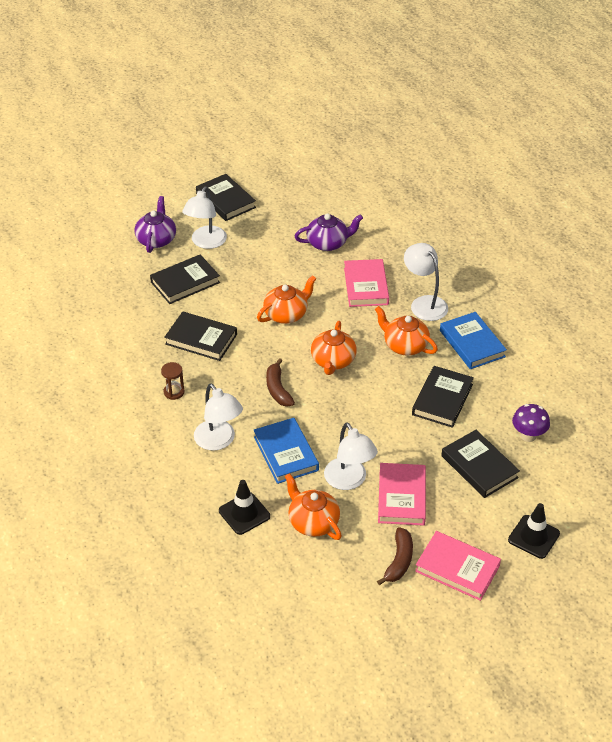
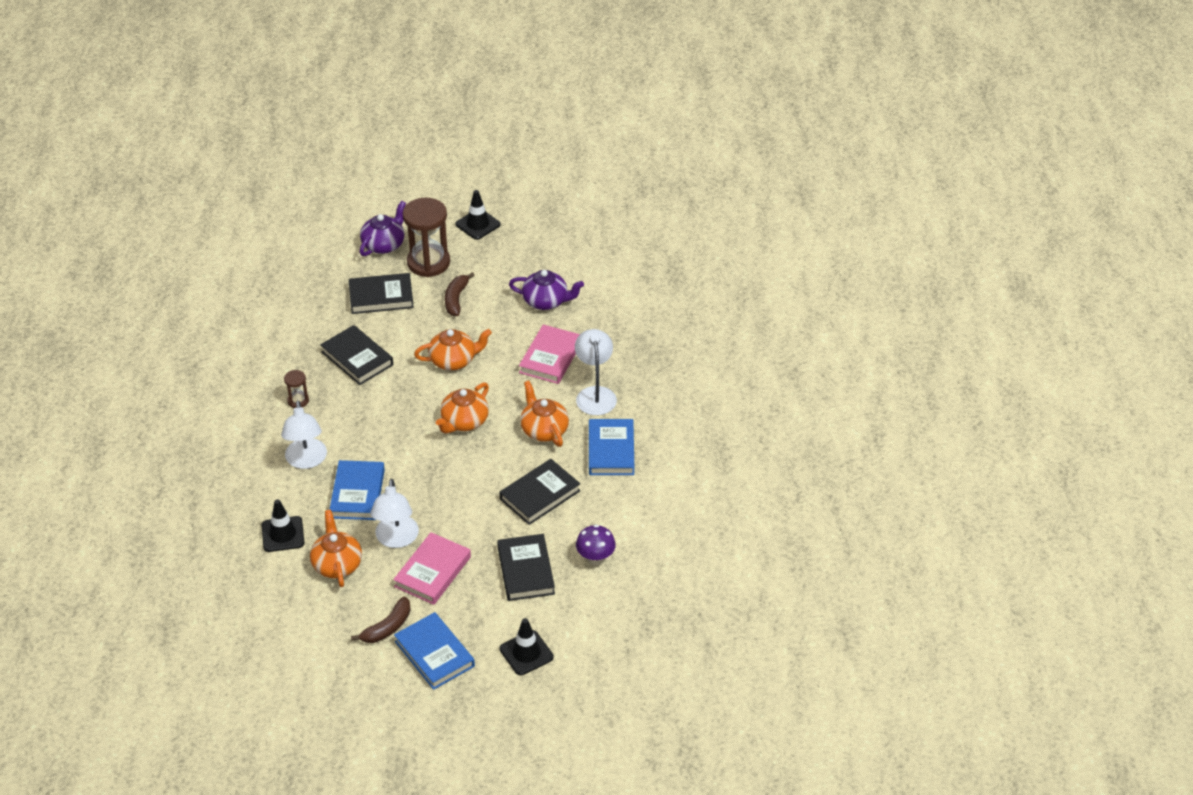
camera: 25 degrees right, 0 degrees up
(206, 242) = (428, 262): white lamp -> brown hourglass
(225, 200) = (478, 224): black book -> black traffic cone
(278, 389) = (393, 431): brown banana -> brown banana (456, 299)
(457, 568) = (434, 654): pink book -> blue book

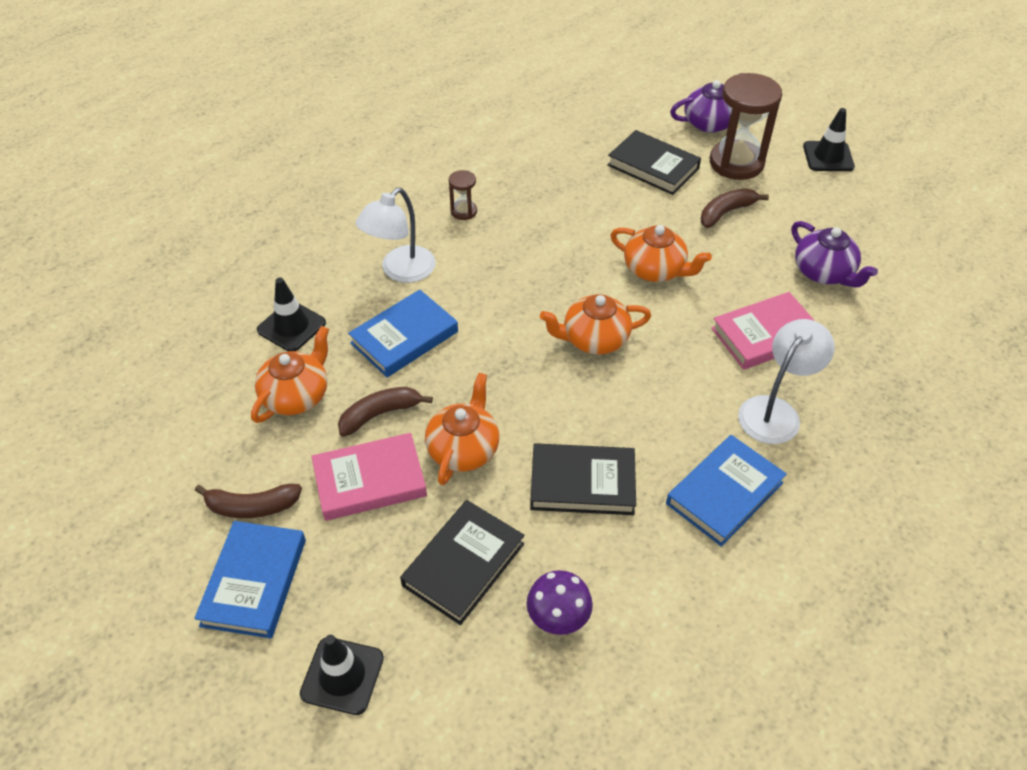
camera: 45 degrees right, 5 degrees up
(357, 358) = (563, 208): black book -> none
(396, 539) = (380, 414): white lamp -> brown banana
(544, 429) = (670, 409): orange teapot -> orange teapot (463, 449)

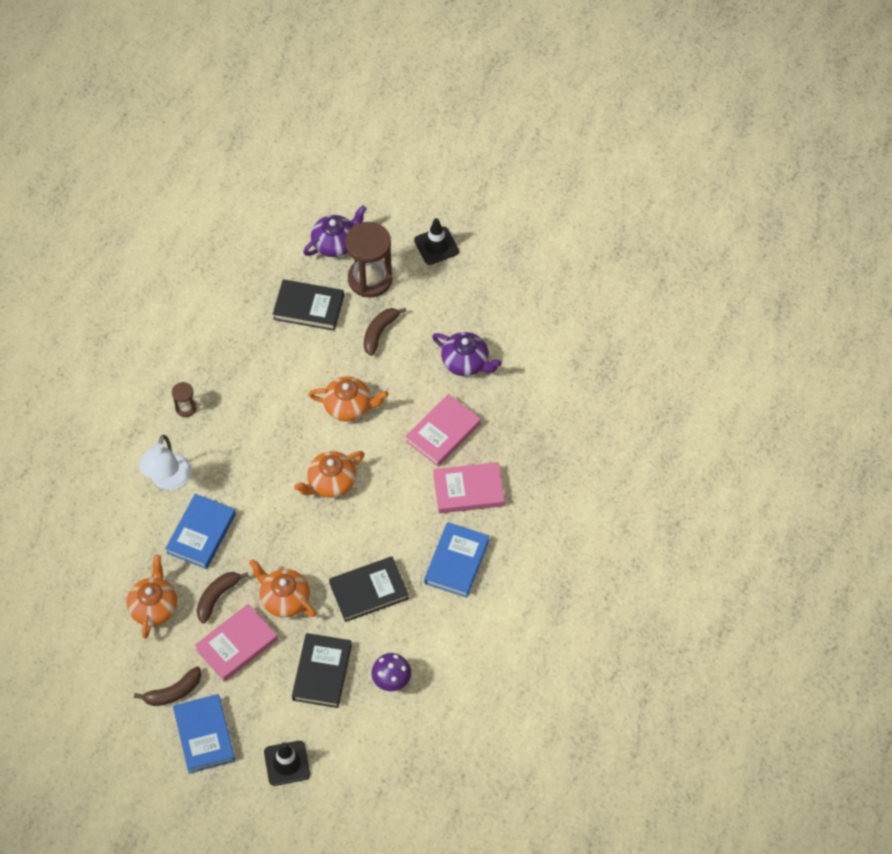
camera: 25 degrees left, 10 degrees up
(291, 326) = (117, 557): black traffic cone -> none
(463, 449) = (284, 599): orange teapot -> orange teapot turned 45 degrees counterclockwise
(775, 411) = (468, 490): white lamp -> pink book

